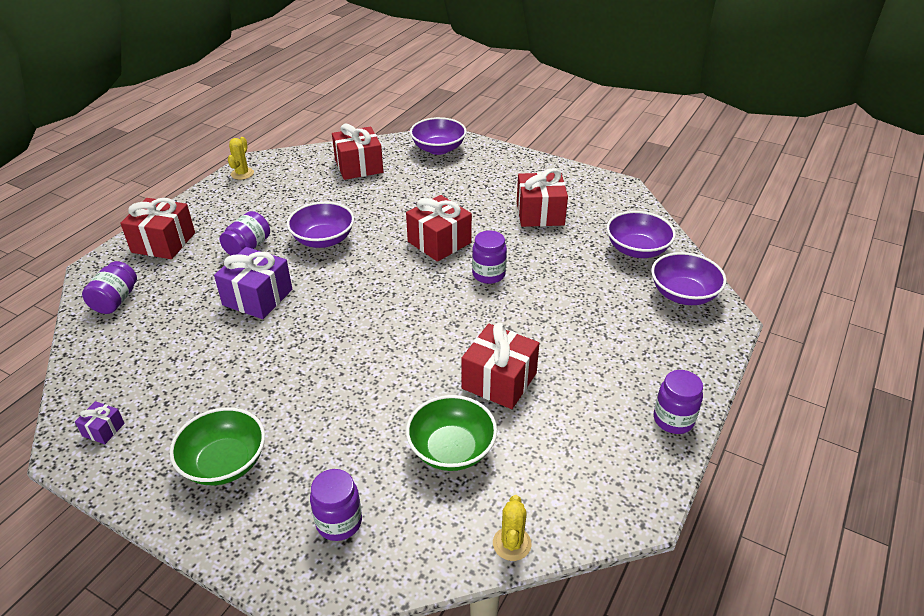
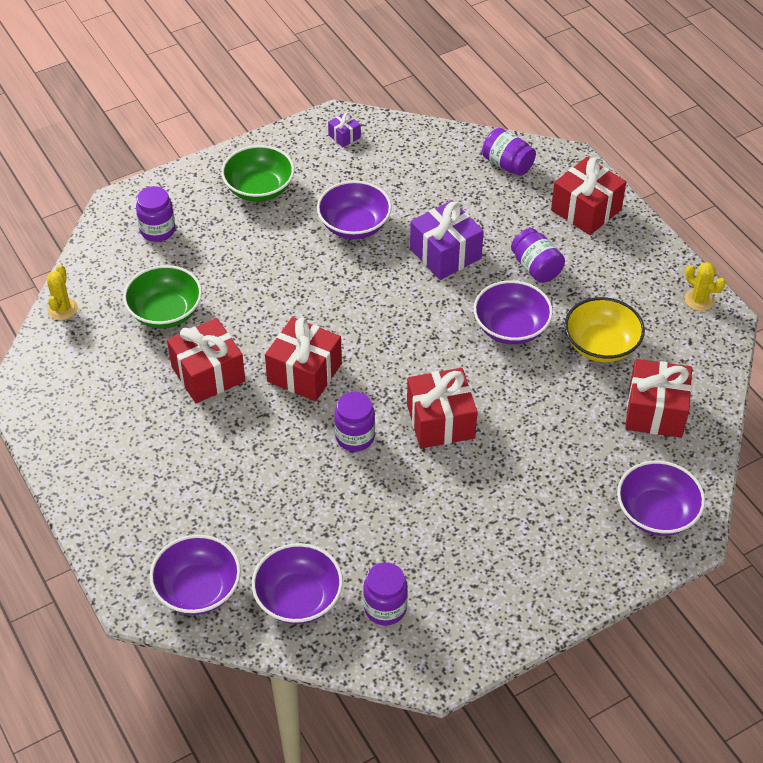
camera: 120 degrees right, 10 degrees up
(248, 365) = (354, 225): none -> purple bowl
(313, 199) = (601, 345): none -> yellow bowl
(512, 544) = (62, 309): yellow cactus -> yellow cactus turned 60 degrees clockwise
(540, 213) = (433, 544): red gift -> red gift (304, 372)
(673, 420) = (69, 468): purple jar -> purple jar (385, 608)

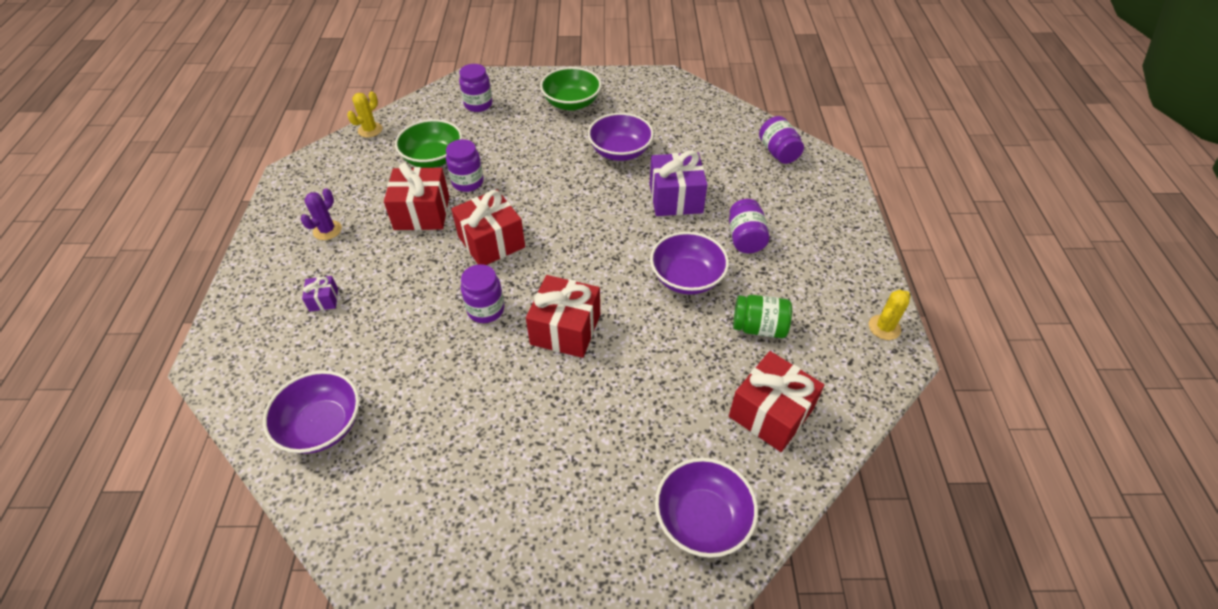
camera: 30 degrees right, 0 degrees up
(126, 434) = (327, 230): none -> purple cactus
(198, 589) = (259, 375): purple bowl -> none
(344, 136) = (662, 90): purple gift -> purple gift (324, 300)
(385, 608) = (381, 475): purple jar -> purple jar (468, 182)
(586, 210) = (823, 210): red gift -> none
(601, 345) = (759, 327): yellow bowl -> green jar
(699, 300) = (884, 327): yellow cactus -> yellow cactus turned 60 degrees clockwise

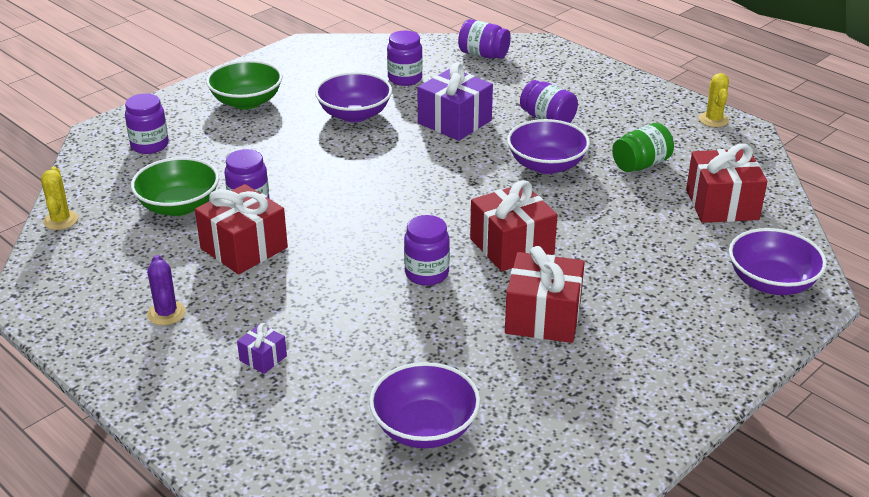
camera: 45 degrees left, 15 degrees down
(491, 242) = (349, 230): red gift -> red gift (543, 317)
(693, 141) = (405, 79): none -> purple jar

